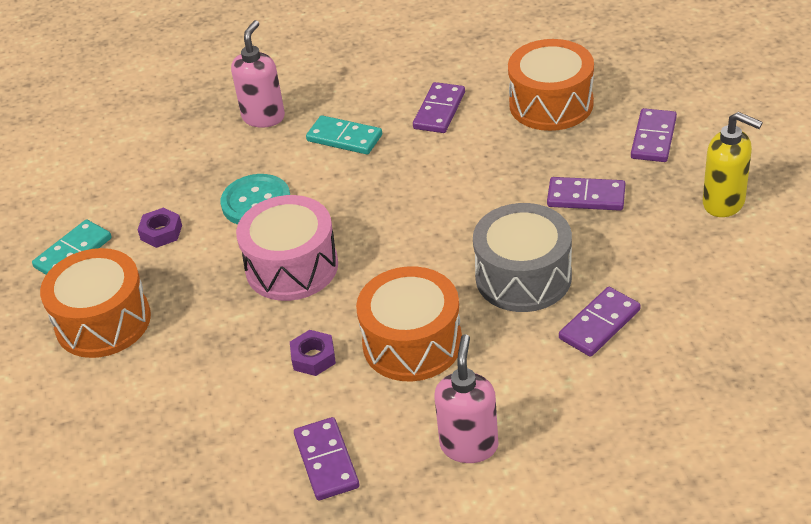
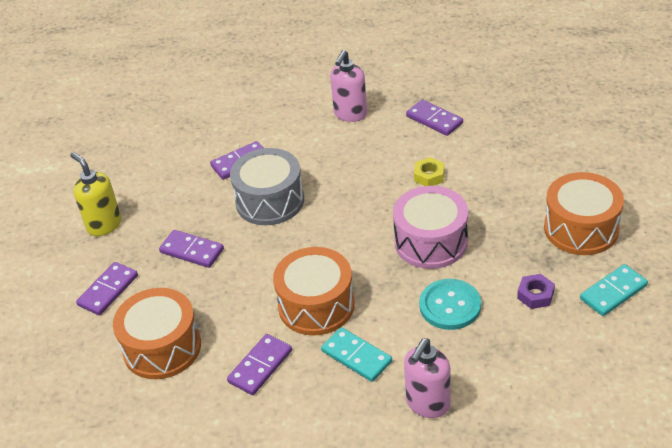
camera: 165 degrees left, 0 degrees up
(313, 357) = (429, 176): purple nut -> yellow nut
(326, 461) = (434, 120): purple domino -> purple domino turned 45 degrees counterclockwise
(412, 343) = (361, 173): orange drum -> orange drum (316, 305)

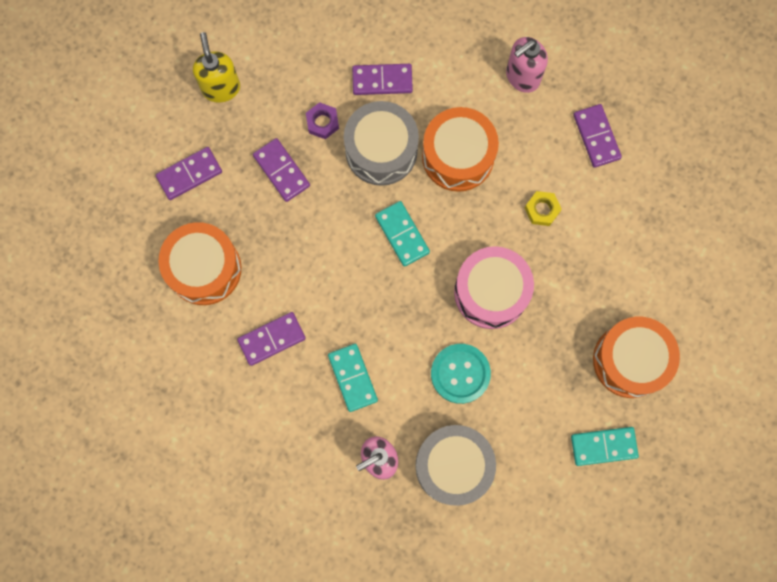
camera: 25 degrees right, 35 degrees up
(316, 305) = (352, 302): orange drum -> orange drum (458, 156)
(326, 242) = (402, 234): none -> turquoise domino
(499, 373) = (453, 466): none -> grey drum
(535, 295) = (538, 407): purple nut -> purple nut (322, 122)

